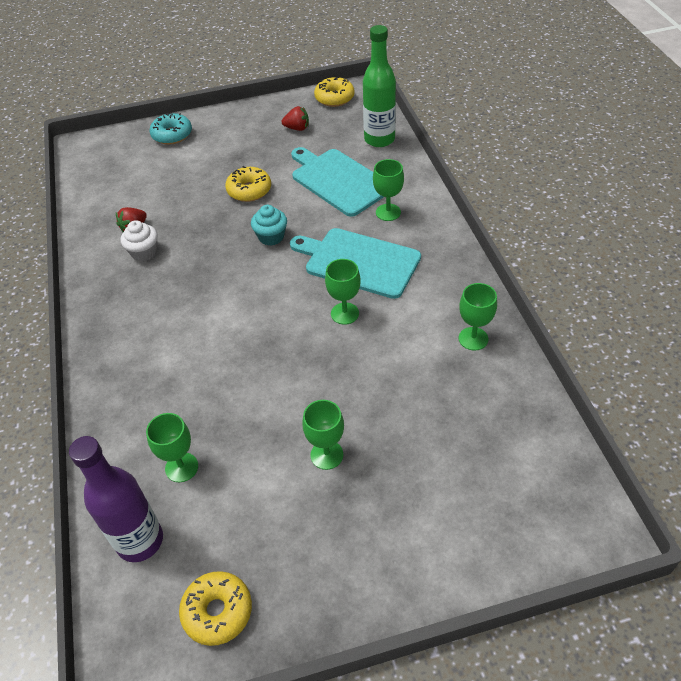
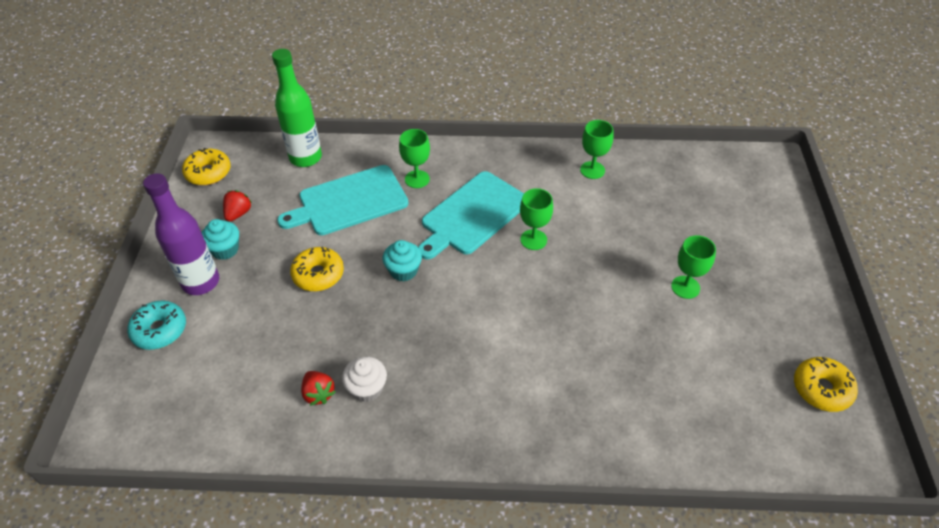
camera: 75 degrees left, 0 degrees up
(140, 541) = (750, 438): purple bottle -> purple bottle (201, 282)
(181, 467) = (677, 394): green goblet -> none
(257, 135) = (225, 249): none -> turquoise cupcake

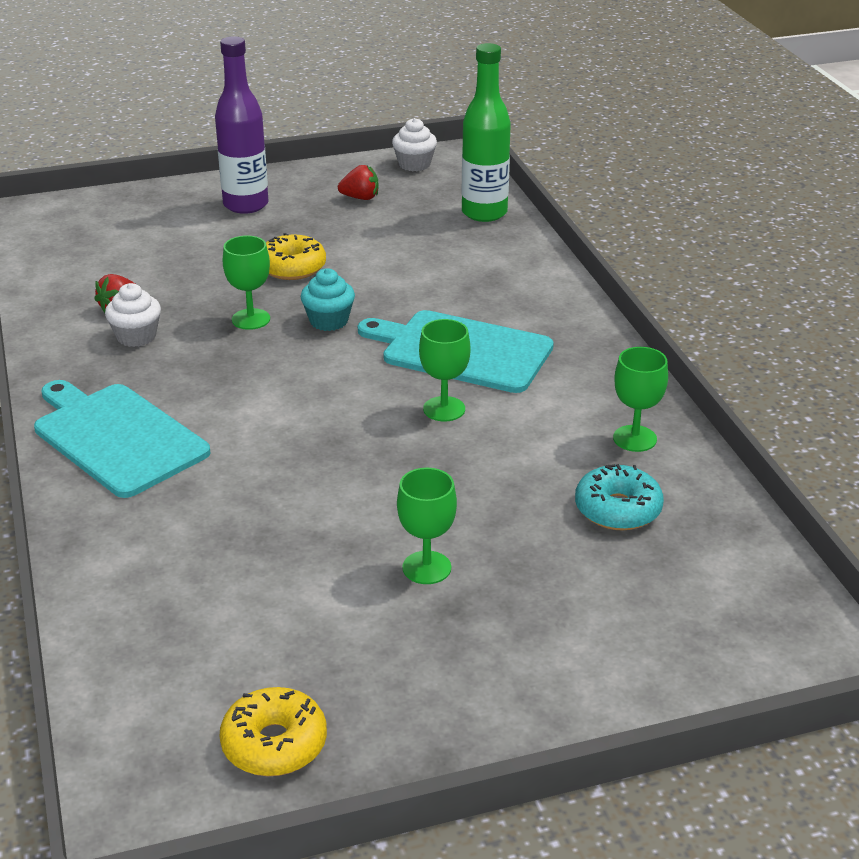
camera: 70 degrees right, 15 degrees down
(160, 330) = (170, 202): turquoise donut -> turquoise donut (617, 509)
(208, 173) = (414, 164): yellow donut -> white cupcake
(225, 249) = (300, 205): turquoise cupcake -> none
(349, 201) = (426, 258): turquoise cutting board -> turquoise cutting board (117, 437)
(417, 179) = (502, 295): green goblet -> green goblet (251, 319)

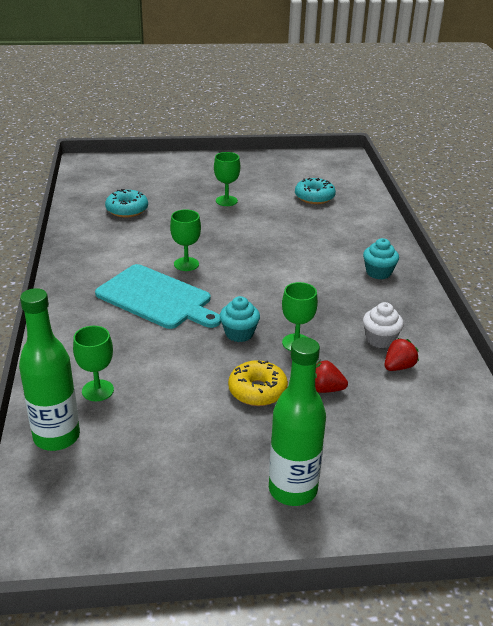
camera: 170 degrees left, 0 degrees up
(117, 437) = (378, 272): turquoise cutting board -> turquoise cupcake
(229, 612) = (314, 197): none -> turquoise donut
(246, 205) = (292, 489): purple bottle -> green bottle
(274, 744) = (299, 164): yellow donut -> none
(360, 198) = (169, 482): red strawberry -> red strawberry (325, 389)
(414, 164) = (83, 540): white cupcake -> none
(634, 438) = (92, 236): green goblet -> green goblet (97, 390)

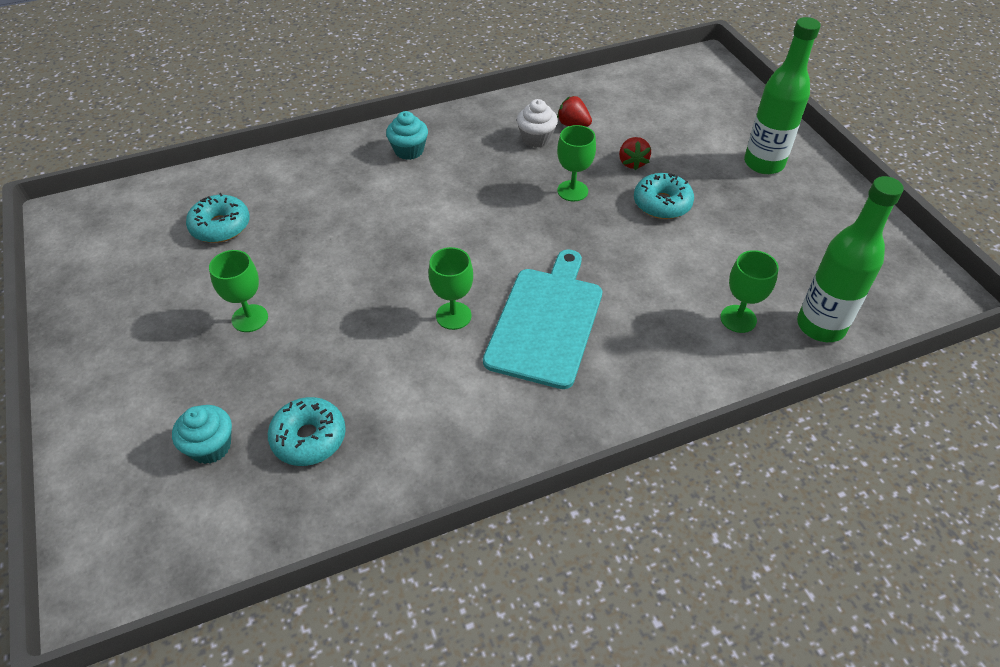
camera: 105 degrees left, 15 degrees up
(239, 333) = (579, 234): turquoise cupcake -> turquoise cupcake (210, 447)
(257, 391) = (662, 204): yellow donut -> turquoise donut

